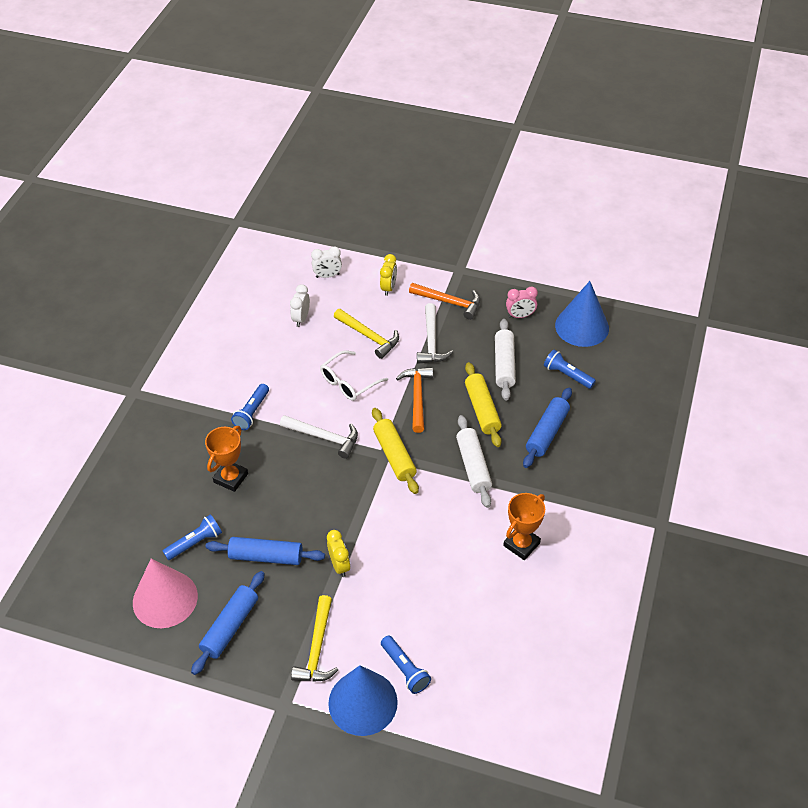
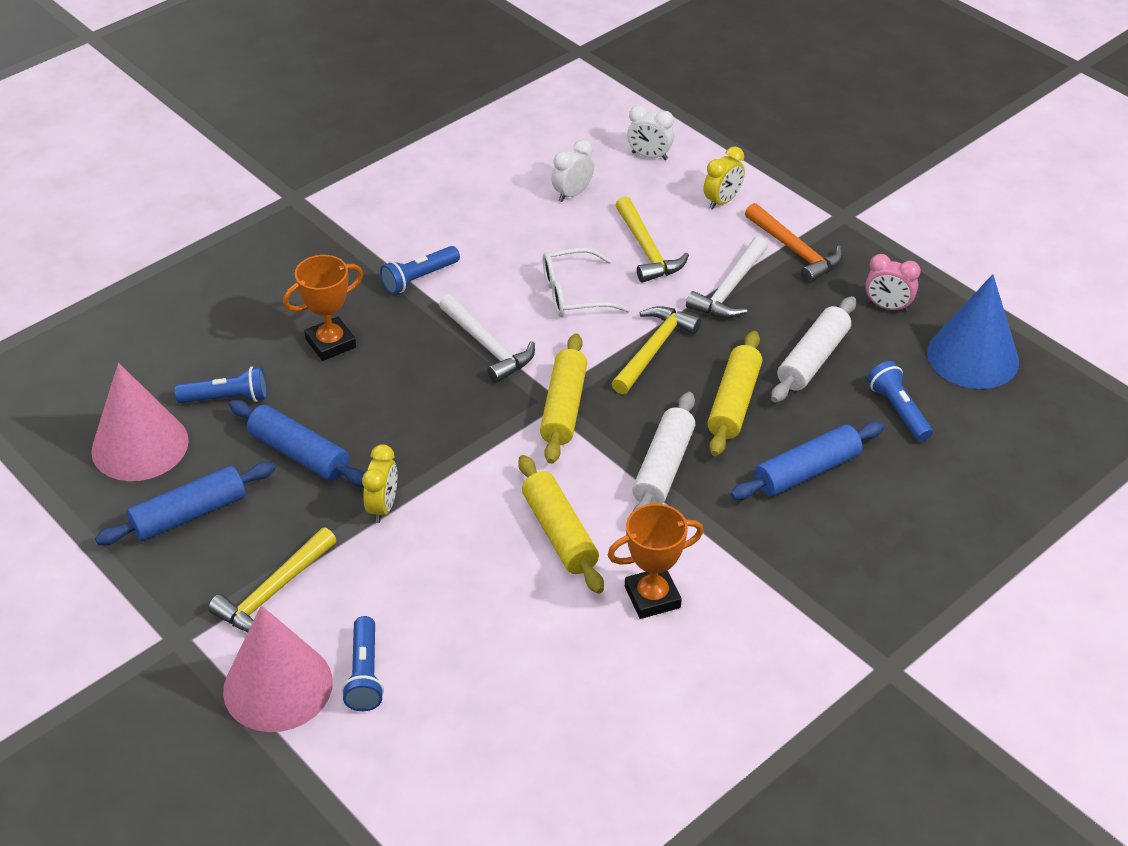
camera: 30 degrees right, 5 degrees down
(363, 702) = (278, 686): blue cone -> pink cone
(417, 397) = (653, 349): orange hammer -> yellow hammer
(447, 532) = (559, 533): none -> yellow rolling pin

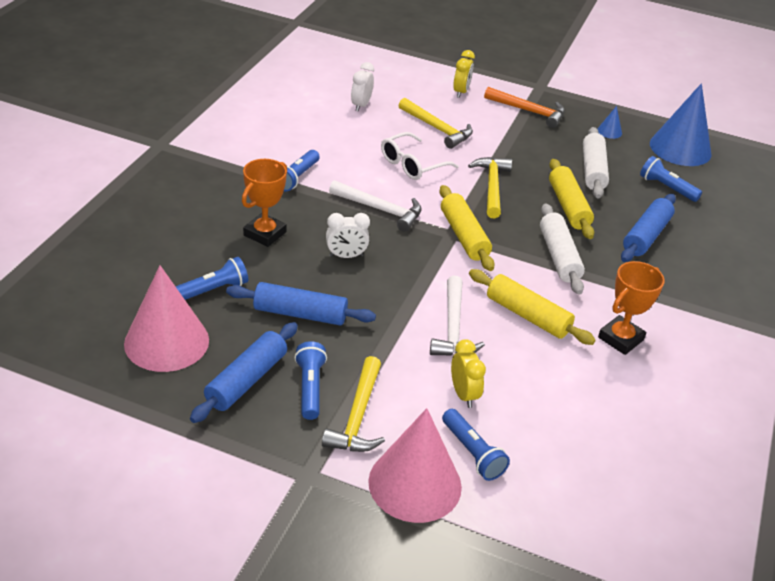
camera: 30 degrees left, 5 degrees down
(248, 543) = (310, 388): none -> blue flashlight
(383, 507) = (392, 333): yellow clock -> yellow clock (463, 394)
(649, 156) = (393, 74): white clock -> white clock (346, 256)
(730, 289) = (509, 141): white hammer -> white hammer (453, 328)
(887, 307) = (609, 131): pink clock -> blue cone

